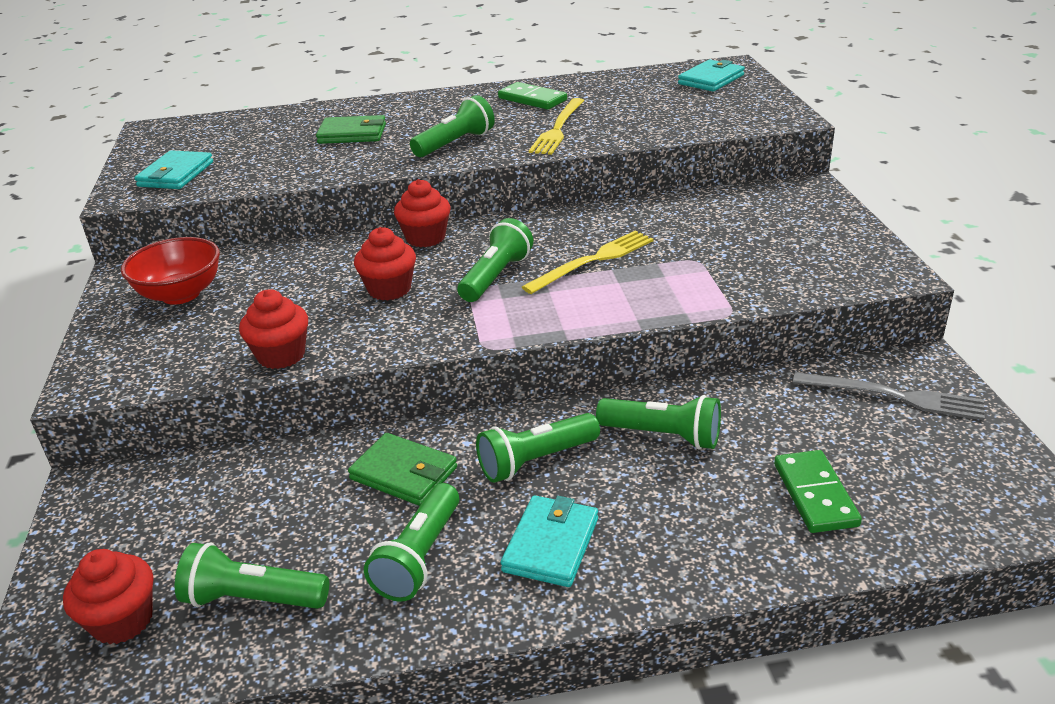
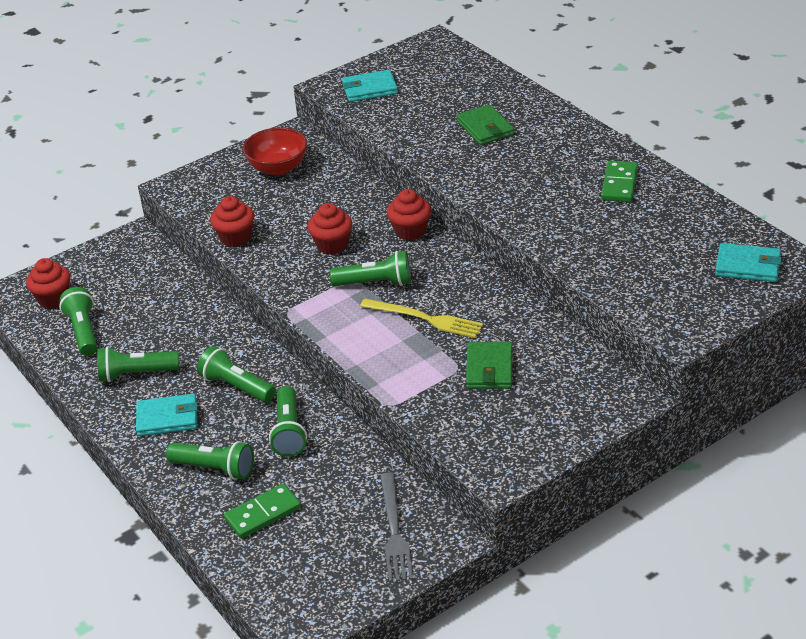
camera: 65 degrees right, 5 degrees up
(404, 473) = (199, 340): green wallet -> green wallet (489, 369)
(455, 143) = (500, 181): green flashlight -> green flashlight (215, 469)
(558, 129) = (565, 219): yellow fork -> none

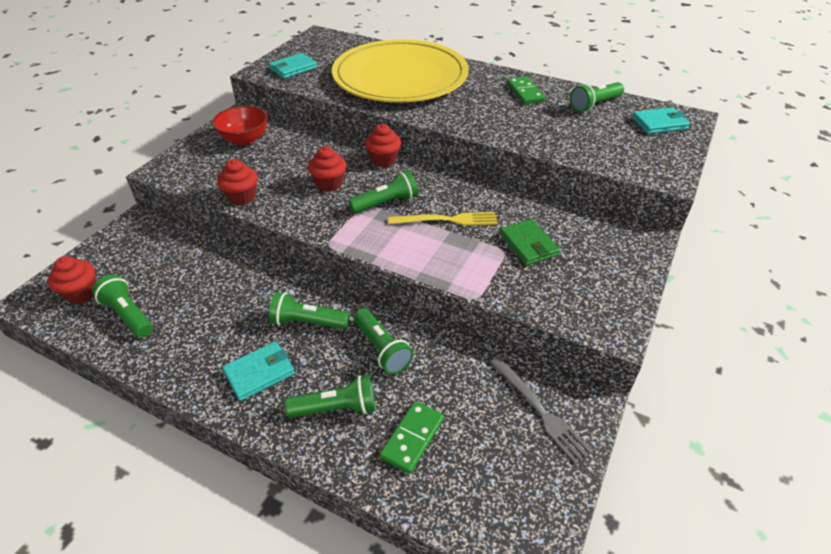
camera: 30 degrees left, 5 degrees up
(136, 374) = (204, 339): green flashlight -> green flashlight (594, 105)
(485, 128) = (400, 77): green wallet -> yellow plate

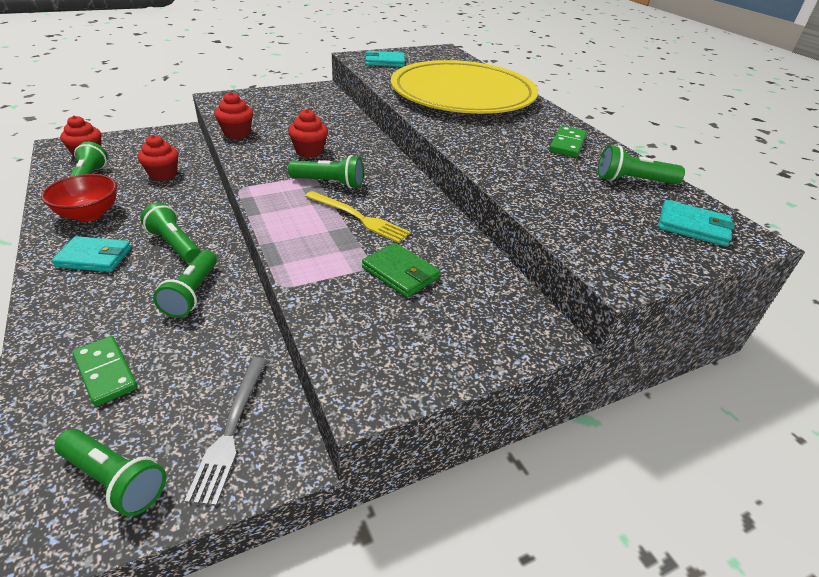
camera: 35 degrees right, 5 degrees down
(244, 139) = (299, 102): red bowl -> red bowl (89, 214)
(336, 408) = (97, 313): green flashlight -> green flashlight (115, 480)
(383, 160) = (378, 154): red cupcake -> red cupcake (163, 174)
(412, 438) = (106, 372): green domino -> green domino turned 75 degrees clockwise
(528, 245) = (400, 273): green wallet -> green wallet turned 60 degrees counterclockwise

